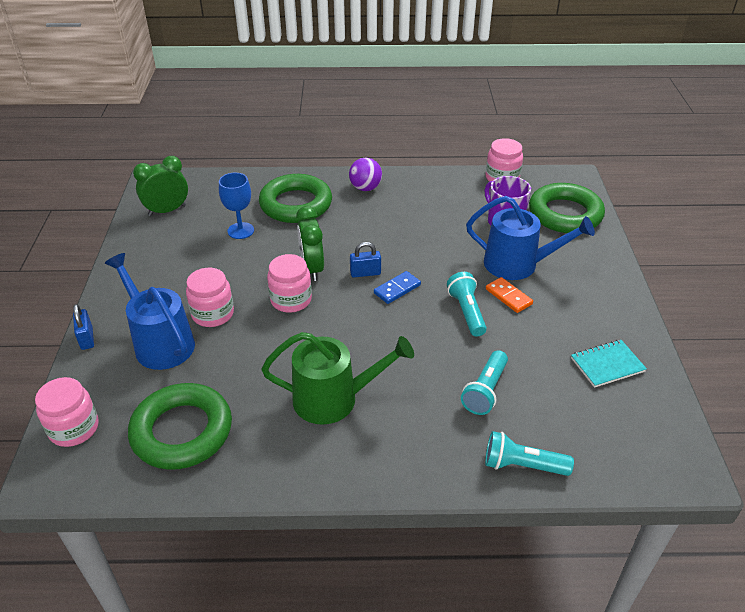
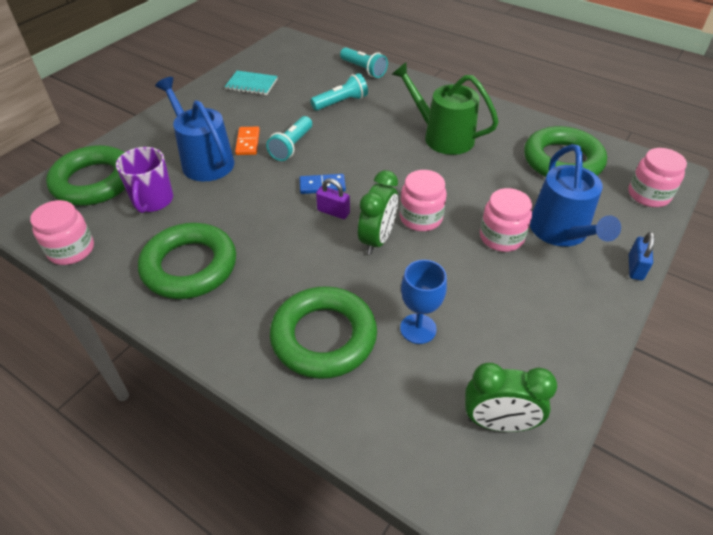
camera: 145 degrees left, 5 degrees up
(365, 188) = (221, 318): purple ball -> none
(365, 273) = (333, 212): blue padlock -> purple padlock
(419, 201) = (189, 266): none -> green ring

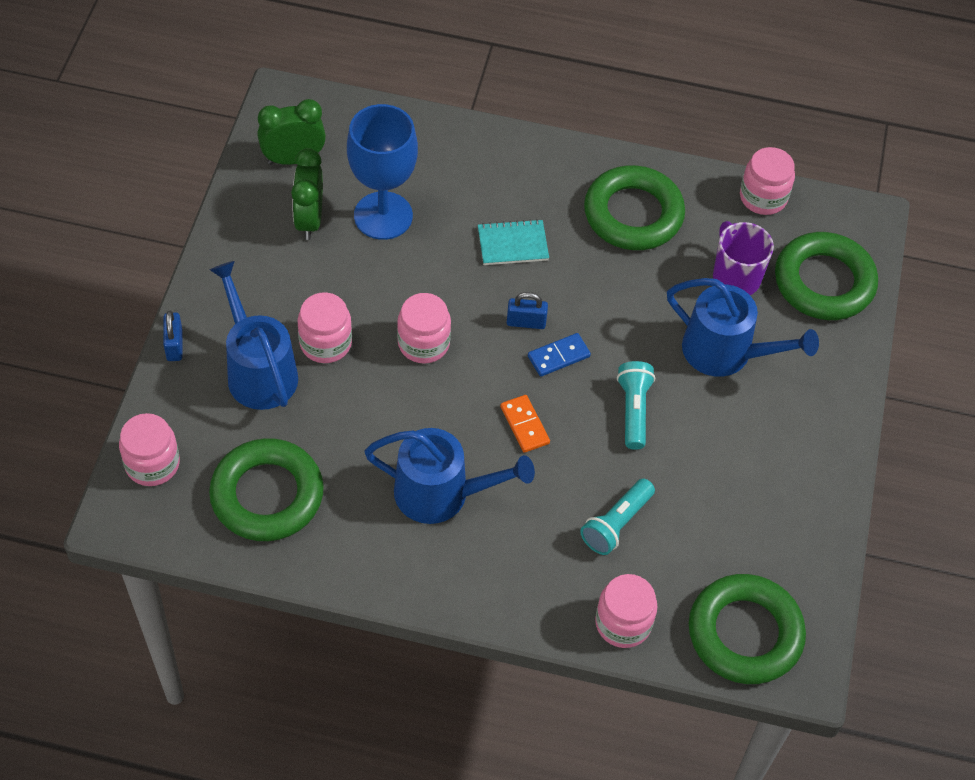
camera: 155 degrees right, 10 degrees up
(248, 142) = (694, 400): orange domino -> orange domino (524, 425)
(251, 84) = (773, 523): turquoise notebook -> turquoise notebook (512, 244)
(324, 337) = (465, 184): green ring -> green ring (745, 633)
(333, 212) = (526, 322): purple padlock -> blue padlock
(363, 70) = (623, 623): turquoise flashlight -> pink jar
(377, 239) = (460, 300): green clock -> green clock (309, 220)
(418, 329) = (383, 216): blue goblet -> blue goblet, size x1.67
(443, 137) = (441, 493): green watering can -> blue watering can

